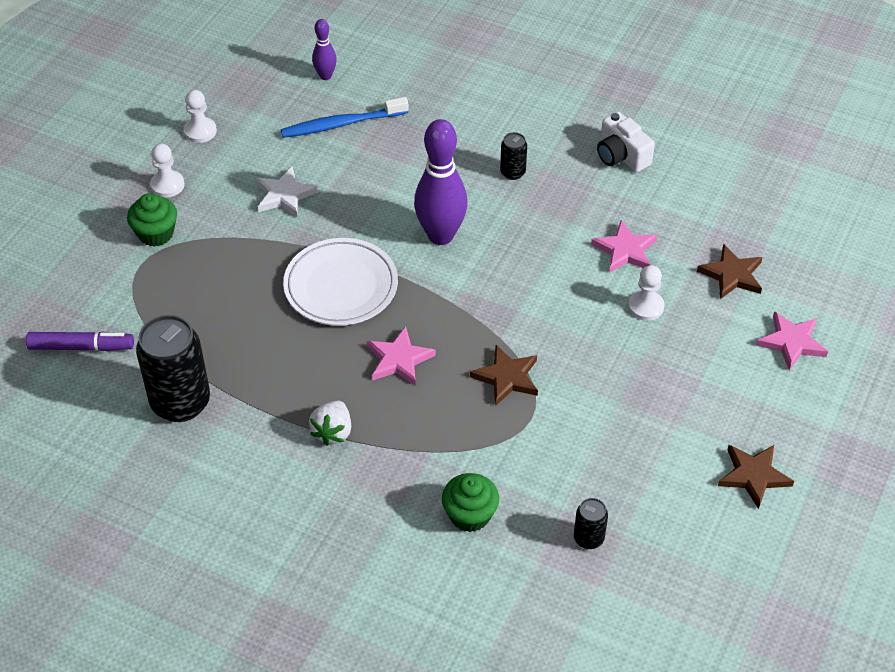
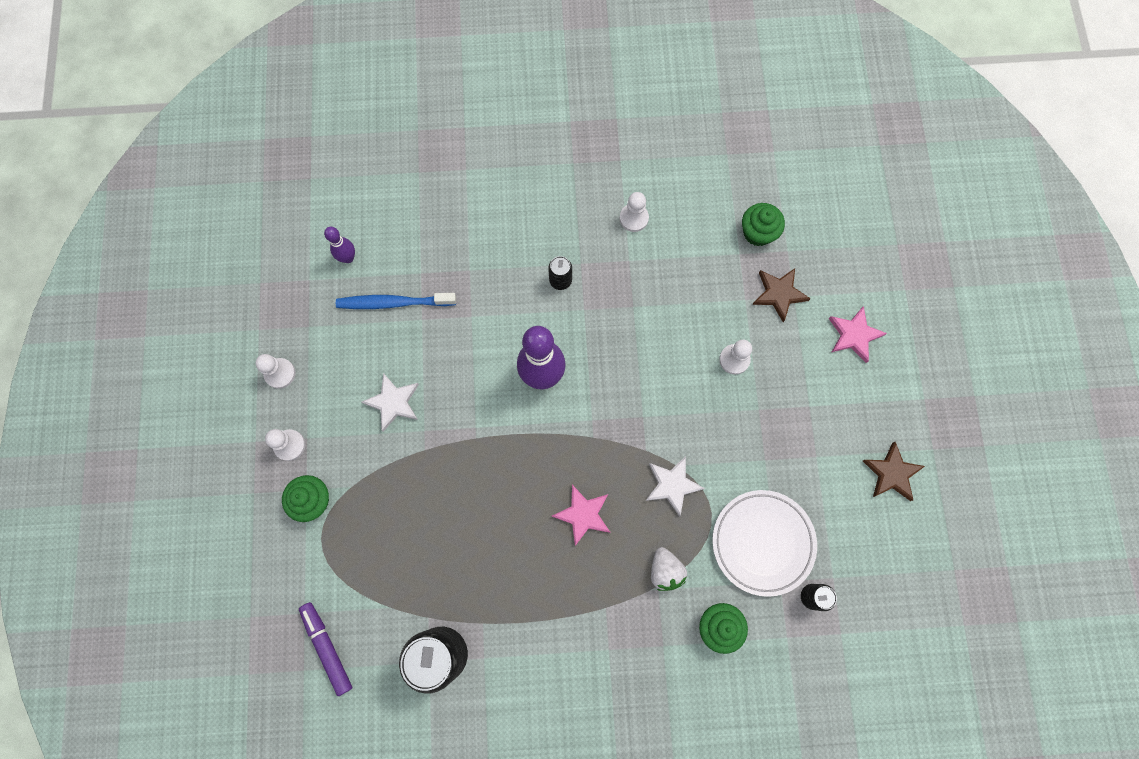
camera: 30 degrees left, 25 degrees up
(81, 347) = (327, 647): purple marker -> purple marker turned 90 degrees counterclockwise
(333, 432) = (575, 612): white strawberry -> white strawberry (665, 571)
(341, 124) = (394, 303): blue toothbrush -> blue toothbrush turned 45 degrees clockwise
(341, 286) = (496, 470): white plate -> white plate (762, 542)
(507, 377) = (672, 485): brown star -> white star
(621, 156) = (634, 218): white camera -> white pawn
(625, 250) = (689, 313): pink star -> none
(744, 218) = (758, 232): none -> green cupcake

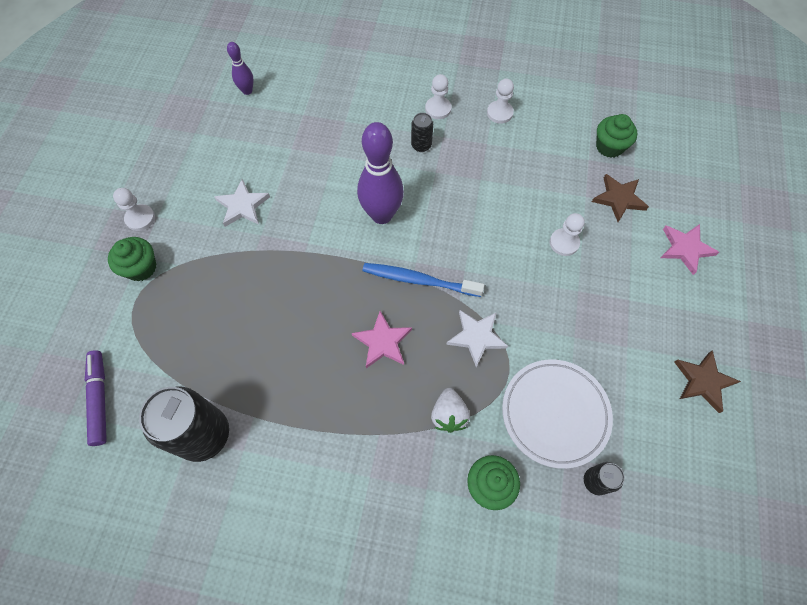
camera: 15 degrees right, 10 degrees down
(280, 373) = (156, 162): white pawn -> white pawn (438, 109)
(394, 303) = (272, 131): blue toothbrush -> blue toothbrush (419, 280)

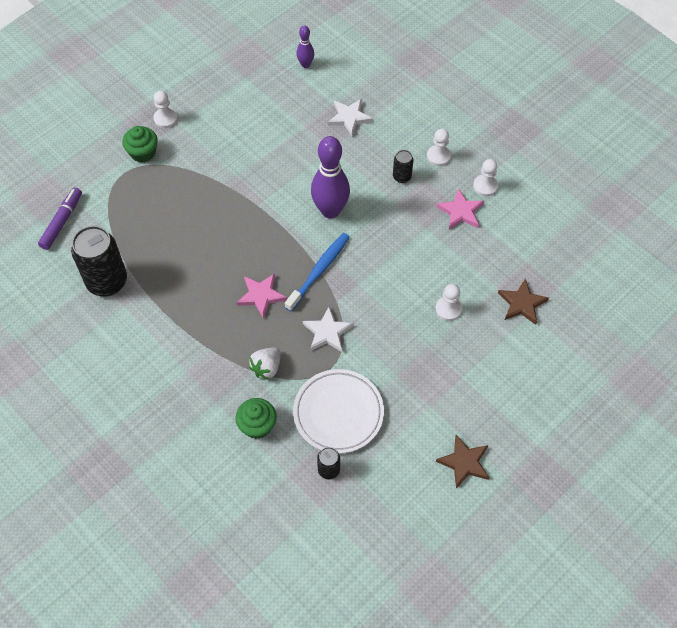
camera: 35 degrees right, 5 degrees down
(242, 206) = (239, 148): white star -> white star (349, 118)
(419, 280) = (319, 271): blue toothbrush -> blue toothbrush turned 75 degrees clockwise
(609, 147) = (552, 261): green cupcake -> none
(685, 248) = (540, 369): pink star -> pink star (460, 212)

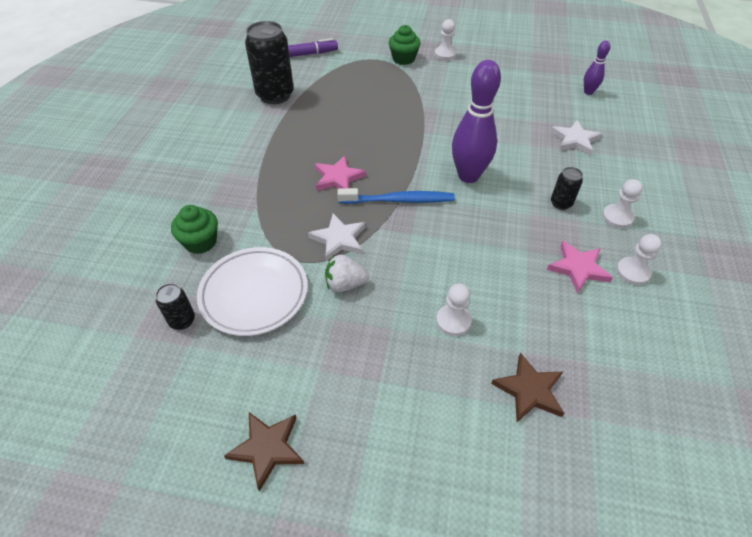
camera: 55 degrees right, 10 degrees down
(266, 368) = (267, 218): white strawberry -> white strawberry (345, 284)

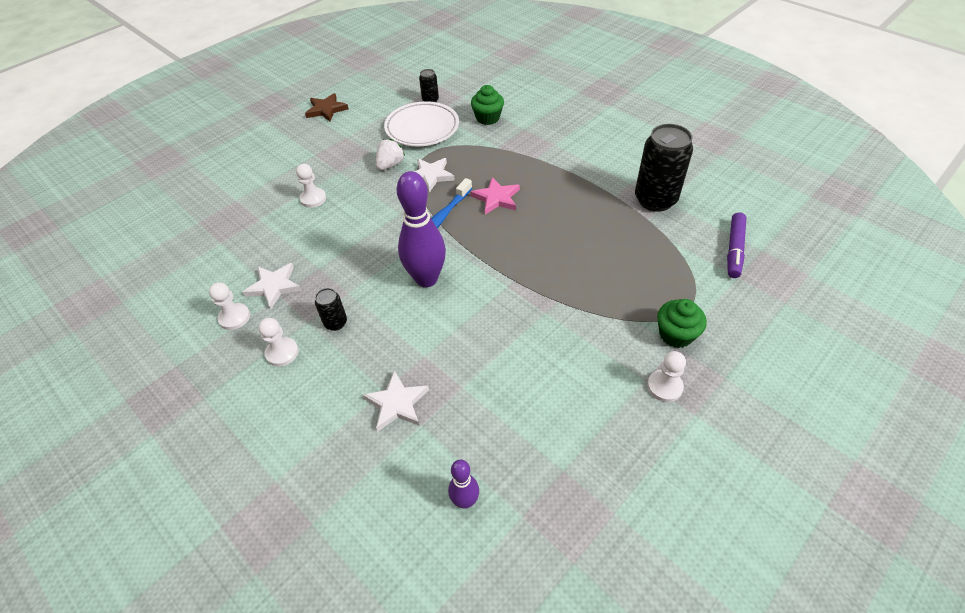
camera: 125 degrees right, 0 degrees up
(529, 390) = (240, 207): brown star -> none
(578, 268) = (274, 286): pink star -> white star

